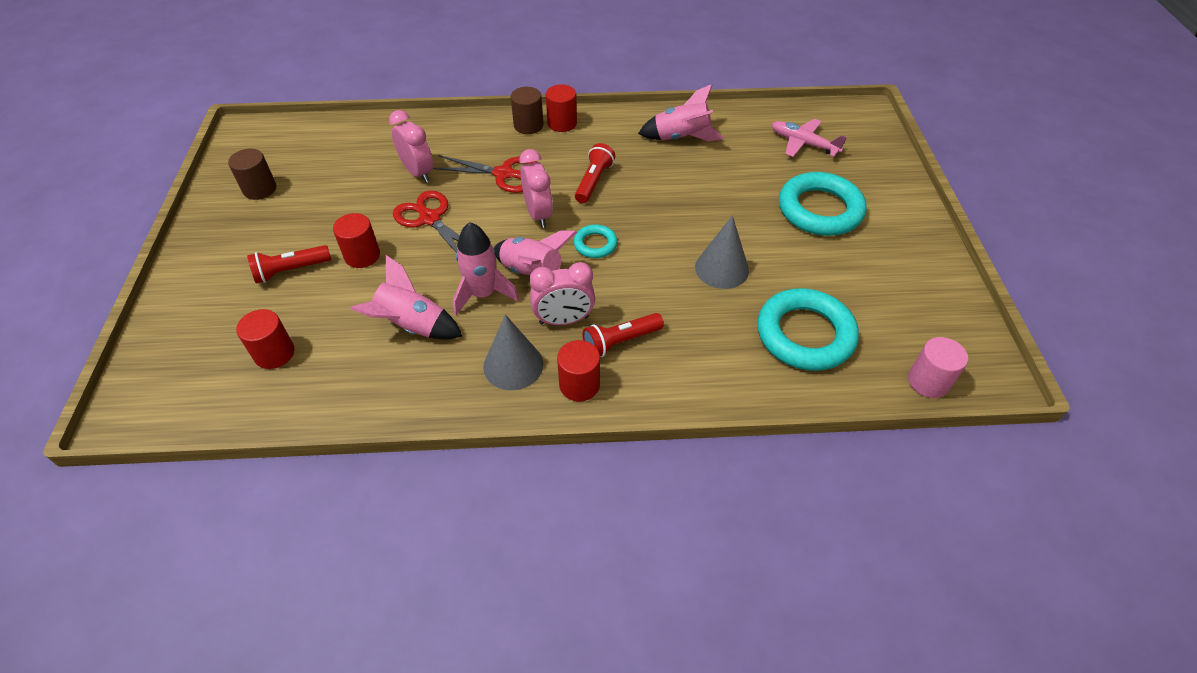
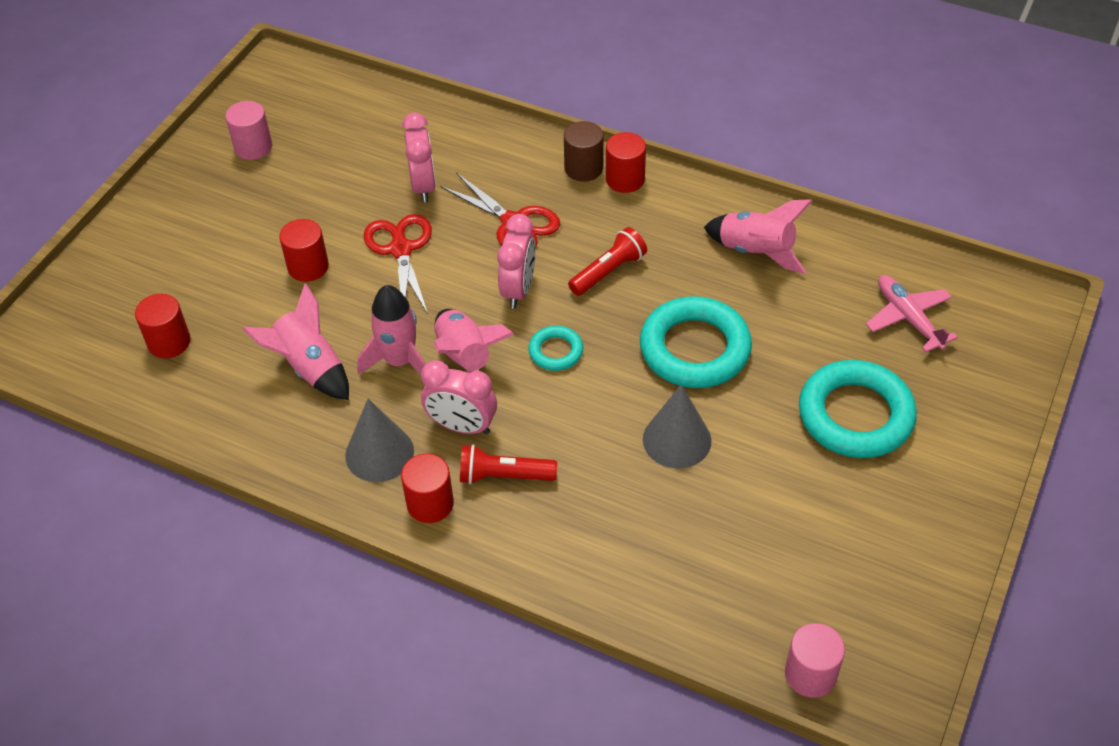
camera: 30 degrees right, 0 degrees up
(260, 189) = (253, 147): brown cylinder -> pink cylinder
(291, 271) = (231, 256): red flashlight -> none
(805, 334) = (711, 557): turquoise ring -> turquoise ring (694, 349)

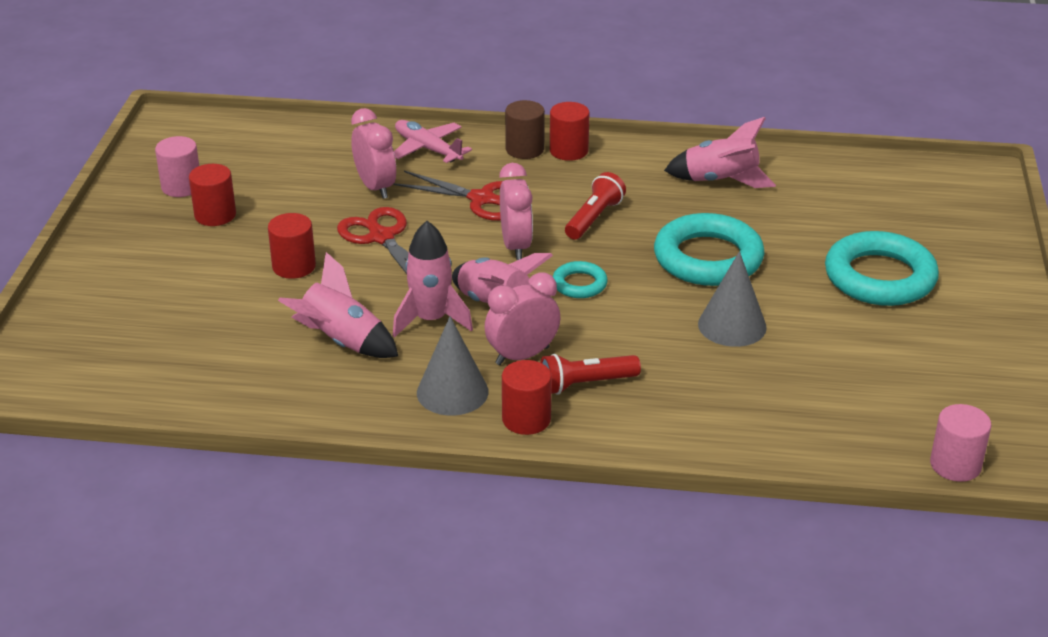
camera: 20 degrees left, 15 degrees down
(169, 342) = (180, 350): red cylinder -> red cylinder (215, 215)
(462, 426) = (522, 356): pink clock -> pink clock turned 150 degrees clockwise
(908, 318) = (883, 203): pink plane -> pink plane (428, 149)

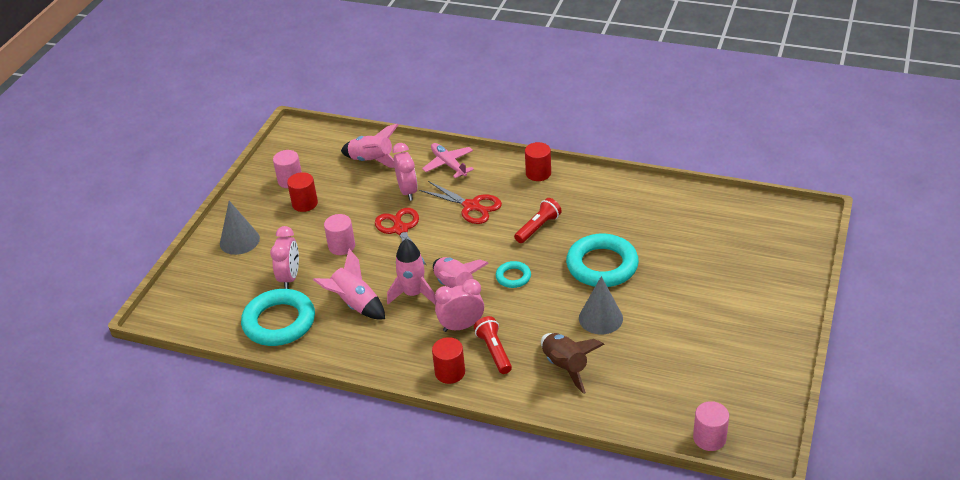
camera: 15 degrees right, 5 degrees up
(294, 266) = (341, 246): red cylinder -> pink cylinder
(452, 392) = (411, 348): grey cone -> grey cone (239, 241)
(516, 246) = (482, 244): pink clock -> pink clock (290, 277)
(524, 149) = (510, 170): brown cylinder -> none
(586, 384) = (494, 351): red flashlight -> red flashlight turned 75 degrees clockwise
(704, 394) = (565, 367): none -> brown rocket
(720, 181) = (630, 206): pink rocket -> pink rocket (372, 161)
(879, 277) = (711, 291): turquoise ring -> turquoise ring (279, 322)

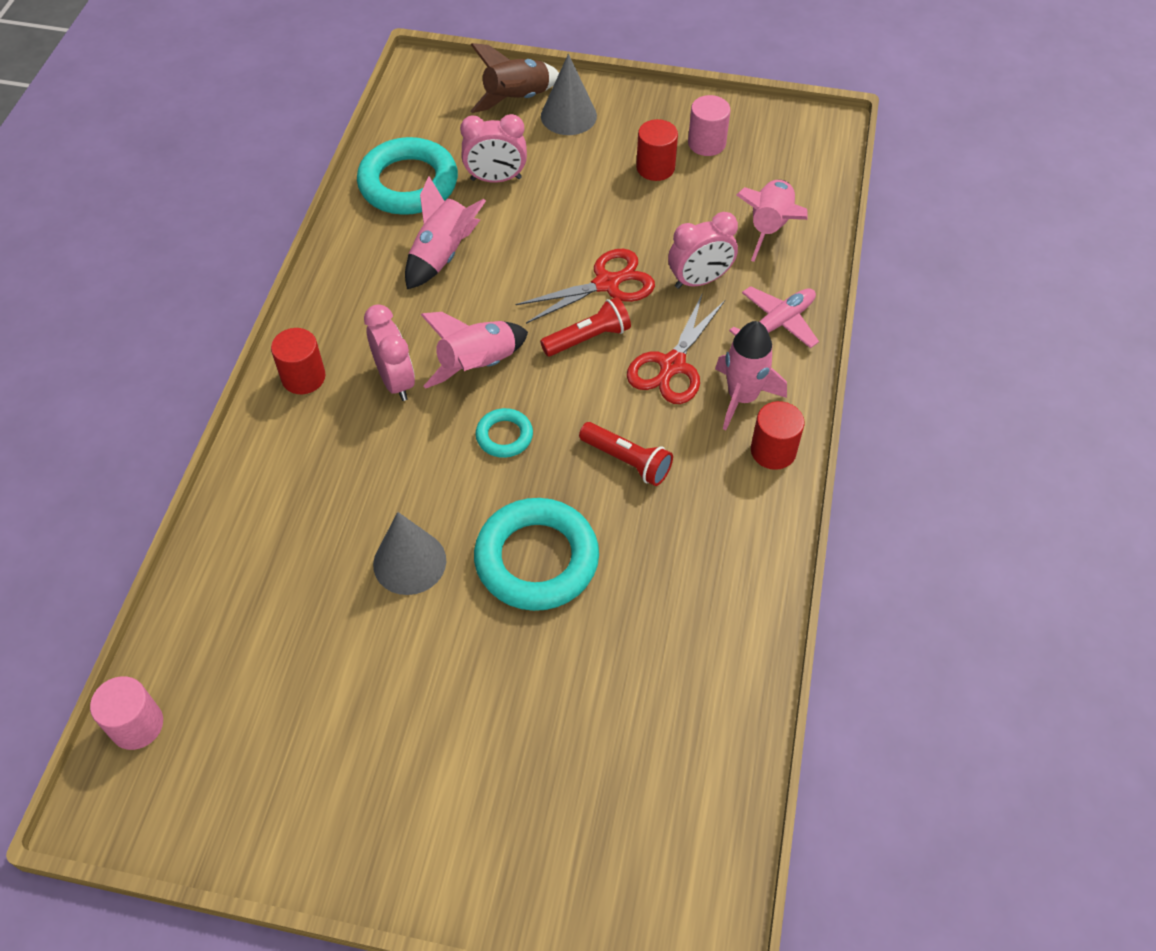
camera: 80 degrees right, 15 degrees up
(341, 246) = (564, 222): pink cylinder -> none
(413, 294) = (464, 317): pink rocket -> pink rocket (742, 397)
(494, 351) = (342, 425): red flashlight -> red flashlight (588, 338)
(565, 367) = (304, 519): brown rocket -> brown rocket (517, 99)

